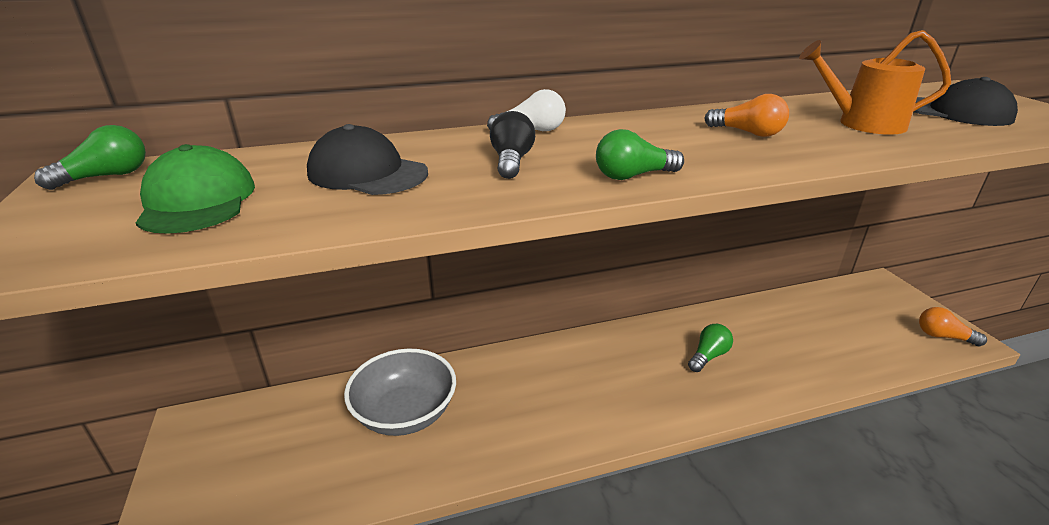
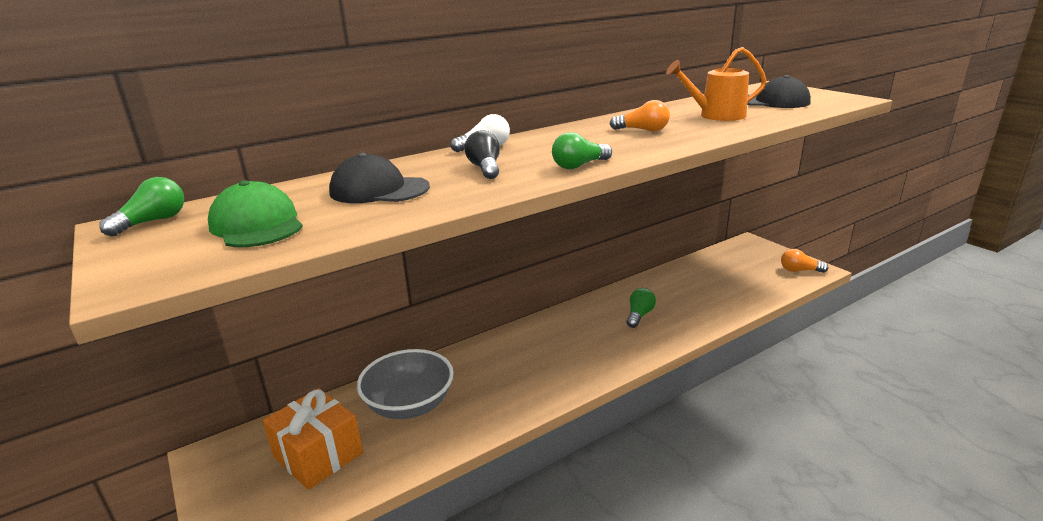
camera: 15 degrees left, 5 degrees down
(288, 452) = (318, 455): none -> orange gift

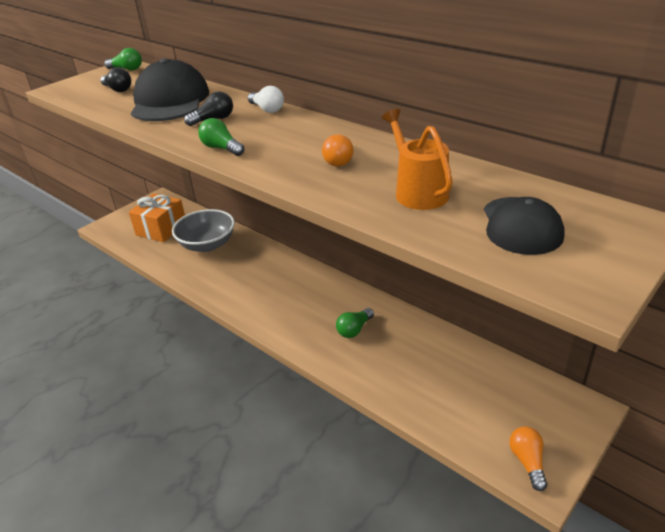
camera: 75 degrees right, 10 degrees up
(257, 225) = (118, 89): green cap -> black light bulb
(379, 190) = (170, 101): black cap -> black cap, size x1.59
(639, 315) = (354, 329): green light bulb -> green light bulb turned 120 degrees clockwise

